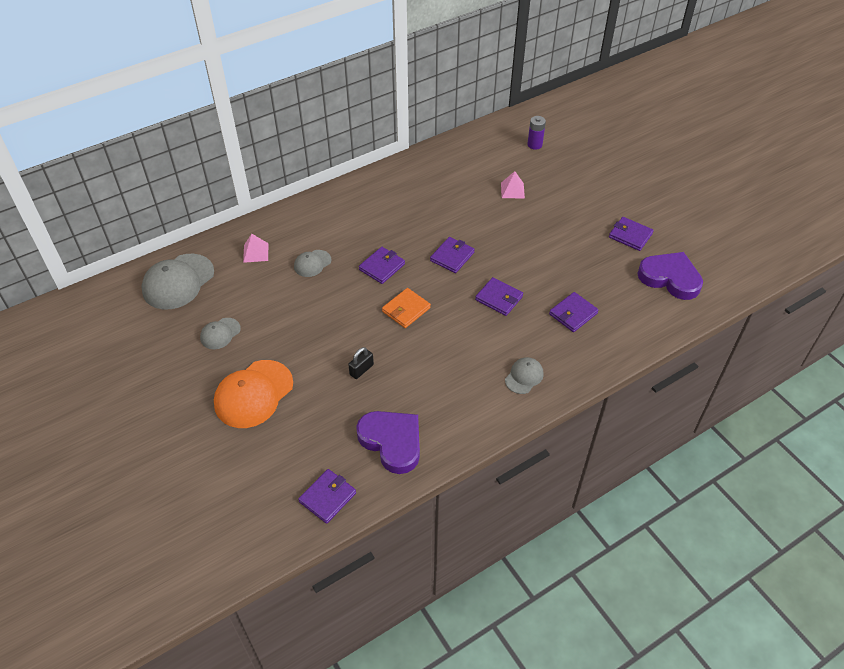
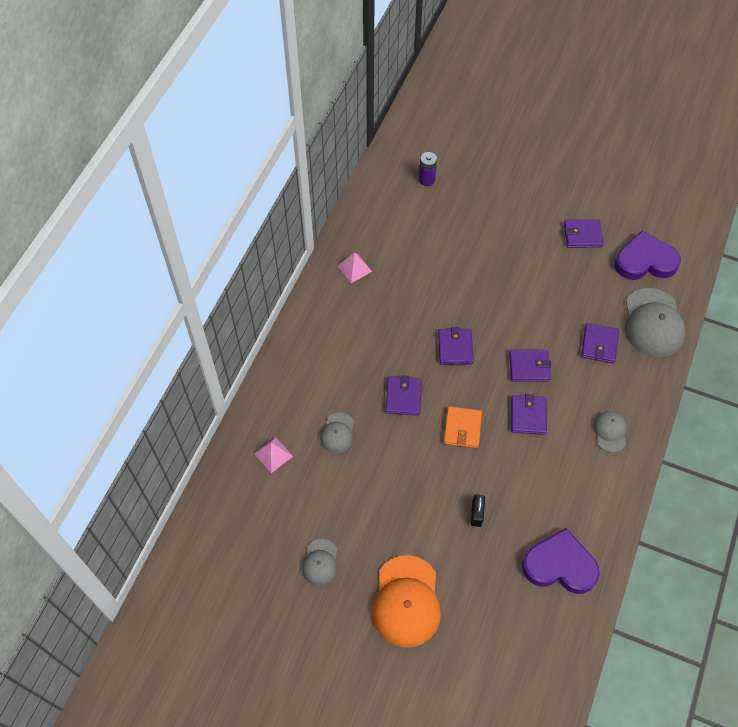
camera: 35 degrees left, 10 degrees up
(178, 282) = (227, 534): grey cap -> grey cap (653, 323)
(327, 497) = (553, 652): purple wallet -> purple wallet (528, 416)
(512, 190) = (448, 243): pink pyramid -> pink pyramid (354, 268)

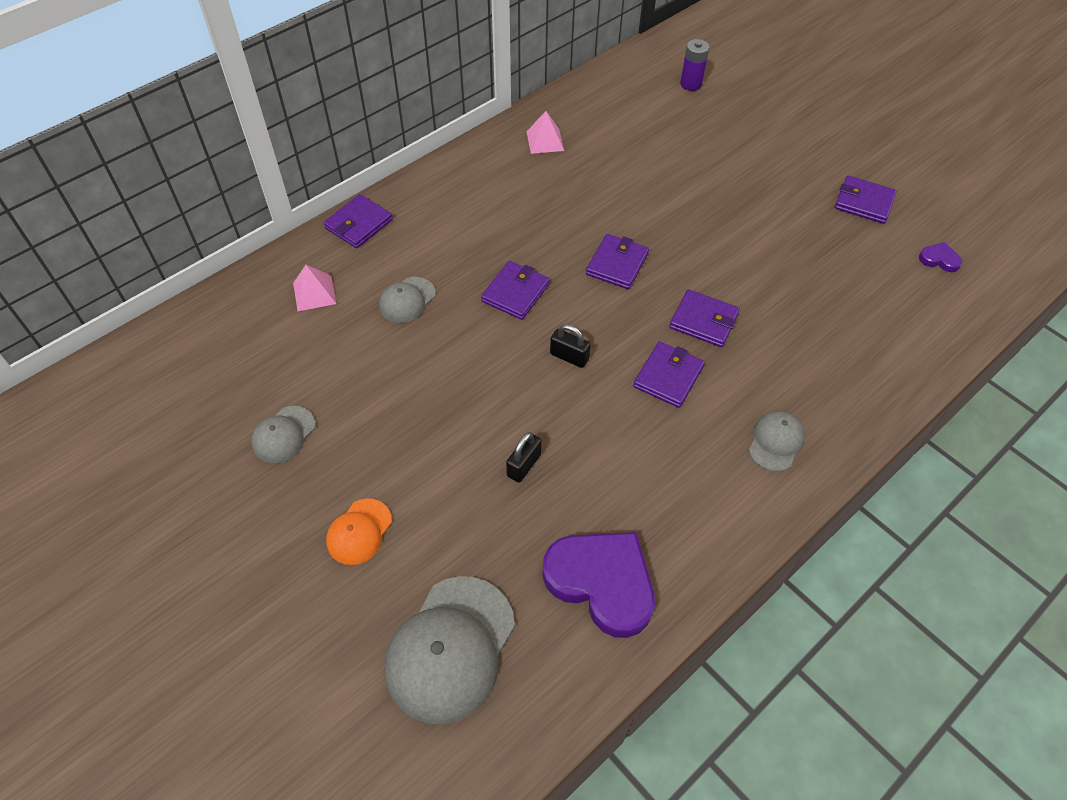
camera: 25 degrees right, 5 degrees down
(406, 601) = (359, 532): orange cap -> orange cap, size x0.53
(462, 428) = (569, 357): orange wallet -> black padlock
(599, 345) = (819, 331): purple wallet -> purple wallet (359, 224)
(645, 261) = (939, 259): purple heart -> purple heart, size x0.43
(653, 323) = (913, 334): grey cap -> grey cap (450, 648)

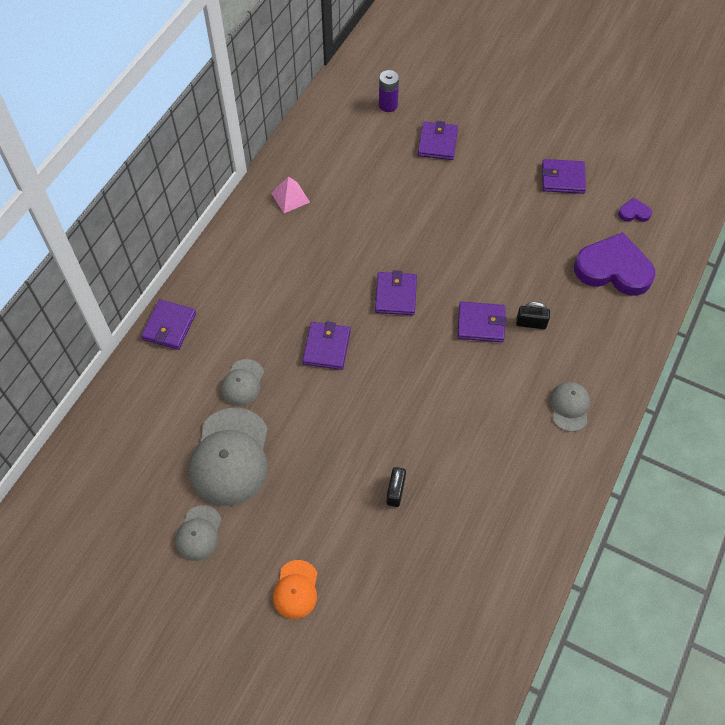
camera: 20 degrees left, 5 degrees up
(314, 293) = (163, 402): pink pyramid -> none
(450, 648) = (403, 652): grey cap -> grey cap (230, 457)
(569, 357) = (392, 389): black padlock -> black padlock (531, 323)
(602, 582) = (489, 562): purple heart -> purple heart (613, 269)
(668, 377) = (472, 380): purple wallet -> purple wallet (437, 143)

